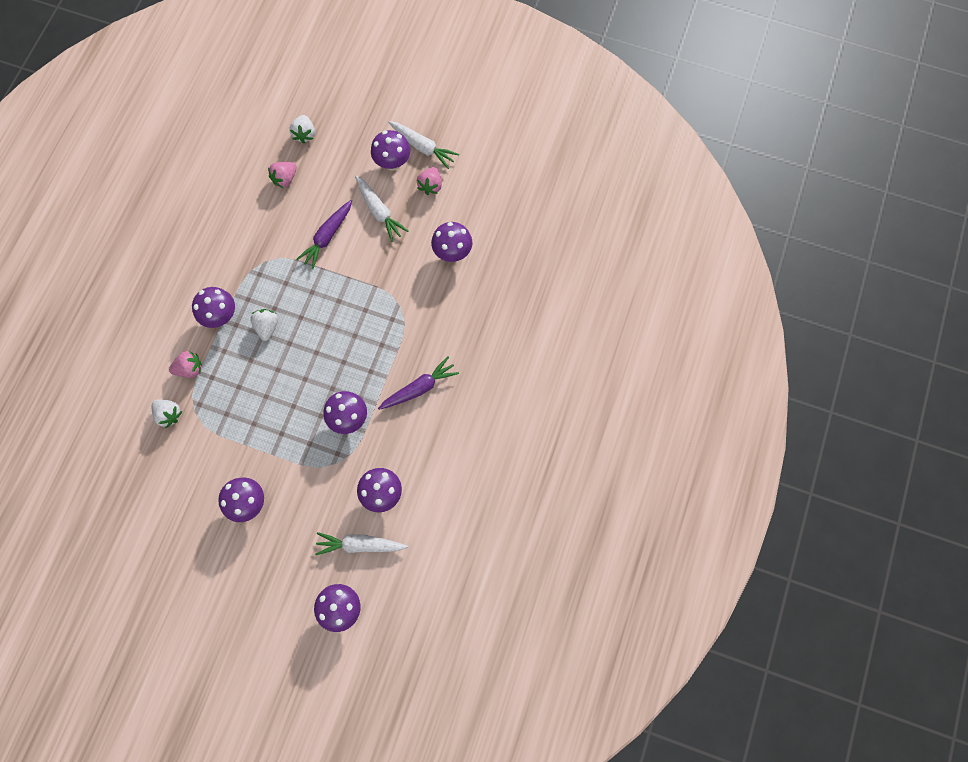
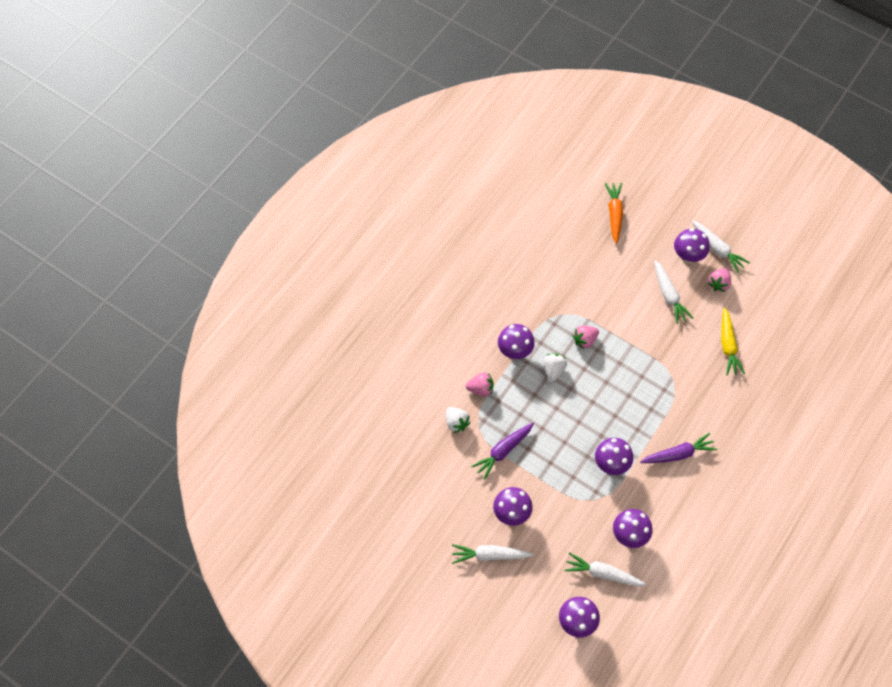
camera: 15 degrees right, 10 degrees down
(232, 557) = (490, 555): none -> white carrot
(285, 179) = (590, 248): pink strawberry -> pink strawberry (584, 340)
(304, 134) = (614, 214): white strawberry -> orange carrot
(327, 237) = (619, 306): purple carrot -> purple carrot (503, 451)
(452, 252) = (728, 345): purple mushroom -> yellow carrot

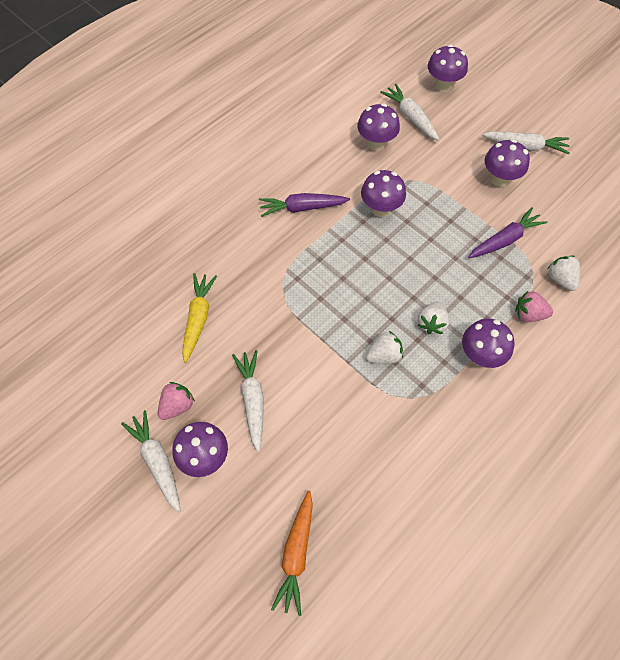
camera: 170 degrees left, 0 degrees up
(584, 340) = (384, 355): pink strawberry -> white strawberry
(603, 573) = (410, 117): white carrot -> white carrot turned 150 degrees counterclockwise

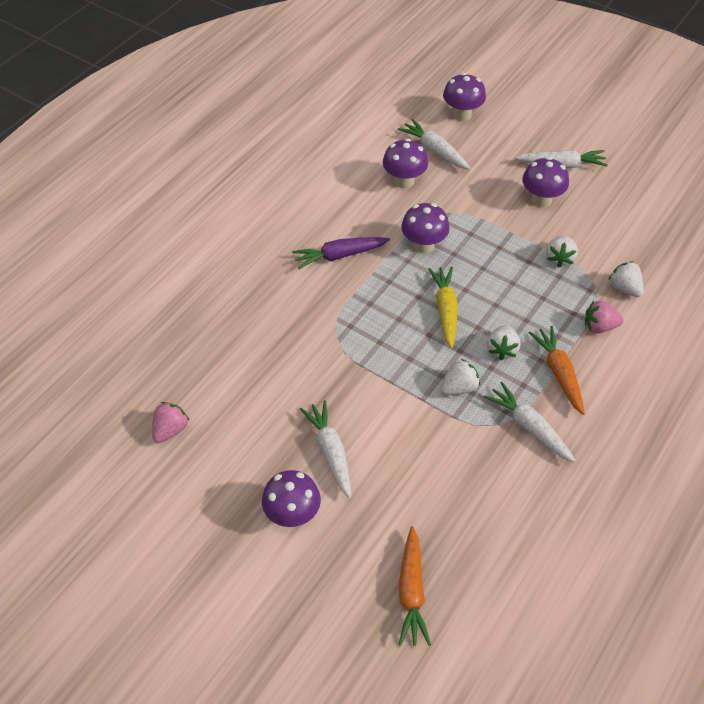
camera: 10 degrees left, 10 degrees down
(157, 461) = (242, 527): white carrot -> white carrot (529, 427)
(177, 406) = (251, 470): pink strawberry -> pink strawberry (170, 430)
(198, 318) = (253, 381): yellow carrot -> yellow carrot (445, 310)
(480, 356) = (559, 373): purple mushroom -> orange carrot
(505, 240) = (559, 258): purple carrot -> white strawberry

